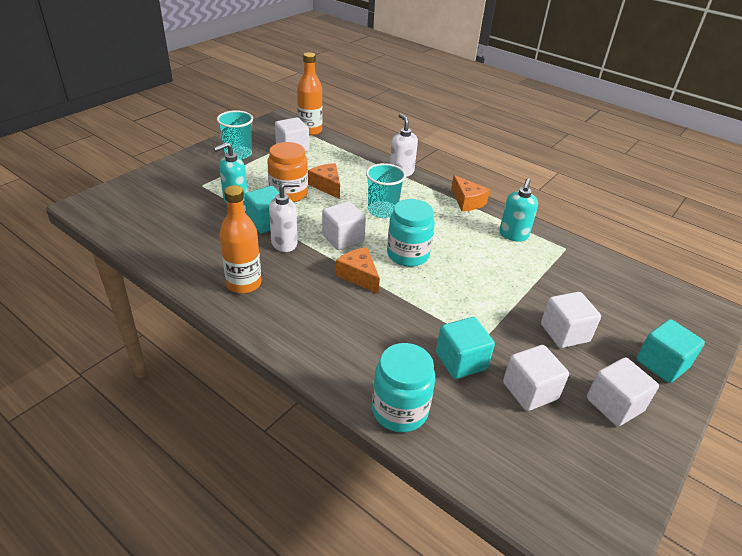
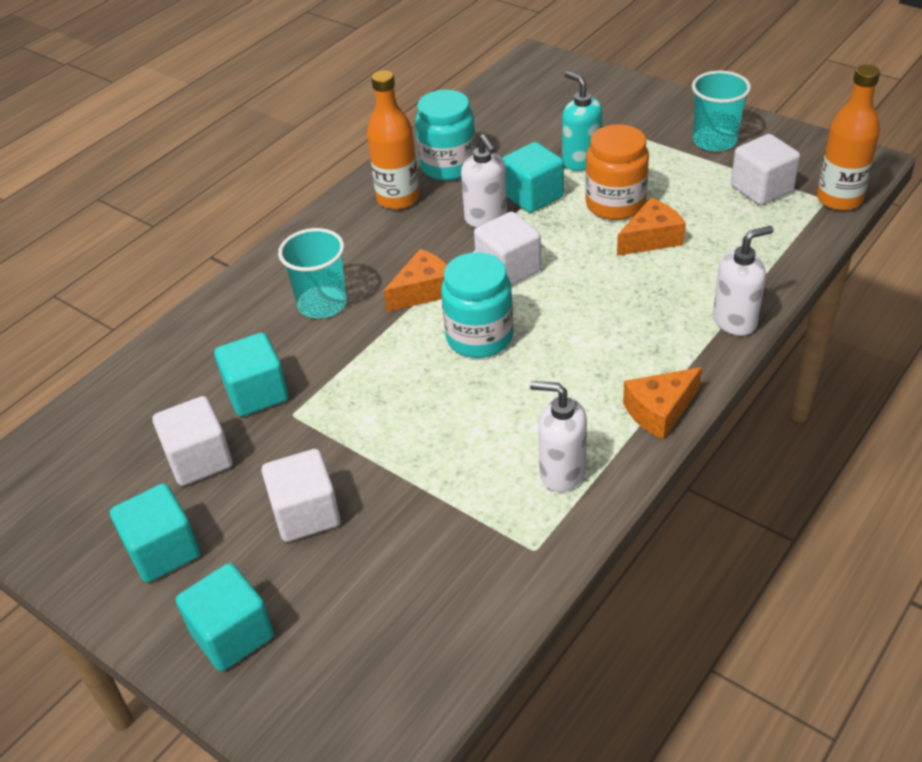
camera: 95 degrees right, 5 degrees up
(382, 211) = (595, 304): turquoise cup -> turquoise cup (322, 304)
(399, 410) = (186, 340): turquoise jar -> turquoise jar (448, 166)
(513, 235) = (561, 472): turquoise soap dispenser -> white soap dispenser
(614, 405) = (163, 551): white cube -> turquoise cube

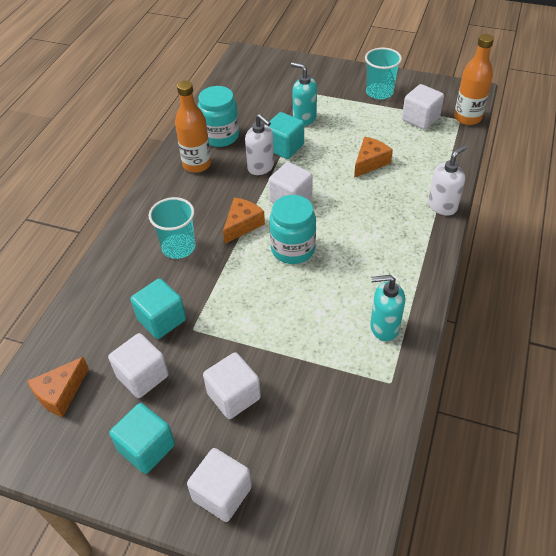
camera: 20 degrees left, 5 degrees up
(232, 634) = (222, 493): turquoise cube -> white cube
(561, 472) = (384, 327): white soap dispenser -> turquoise soap dispenser
(615, 204) = (338, 144): orange jar -> none
(659, 411) = (424, 274): orange cheese -> orange cheese (60, 393)

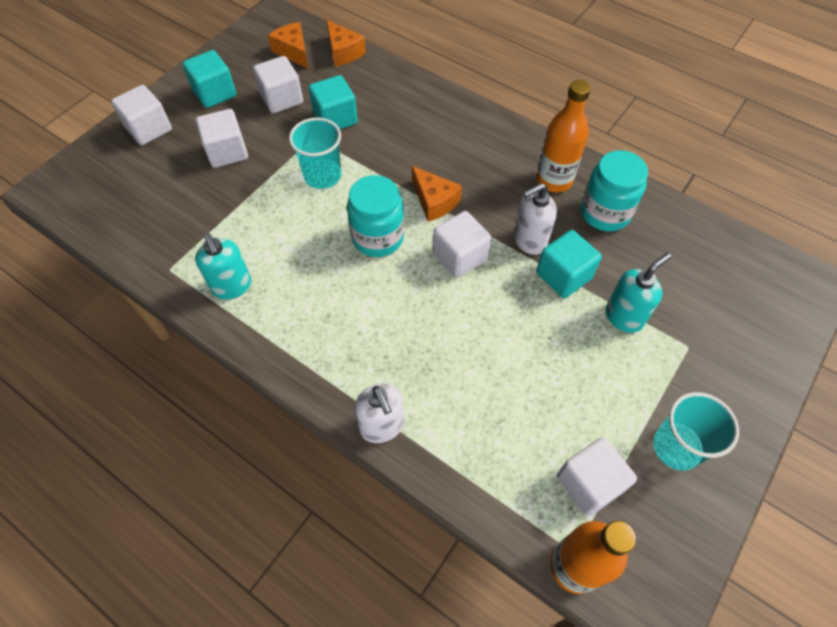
camera: 105 degrees right, 10 degrees up
(178, 247) = (422, 143): turquoise cup -> turquoise cup (322, 176)
(370, 162) = (501, 368): orange cheese -> orange cheese (343, 52)
(384, 327) = (232, 286): turquoise soap dispenser -> turquoise soap dispenser turned 135 degrees clockwise

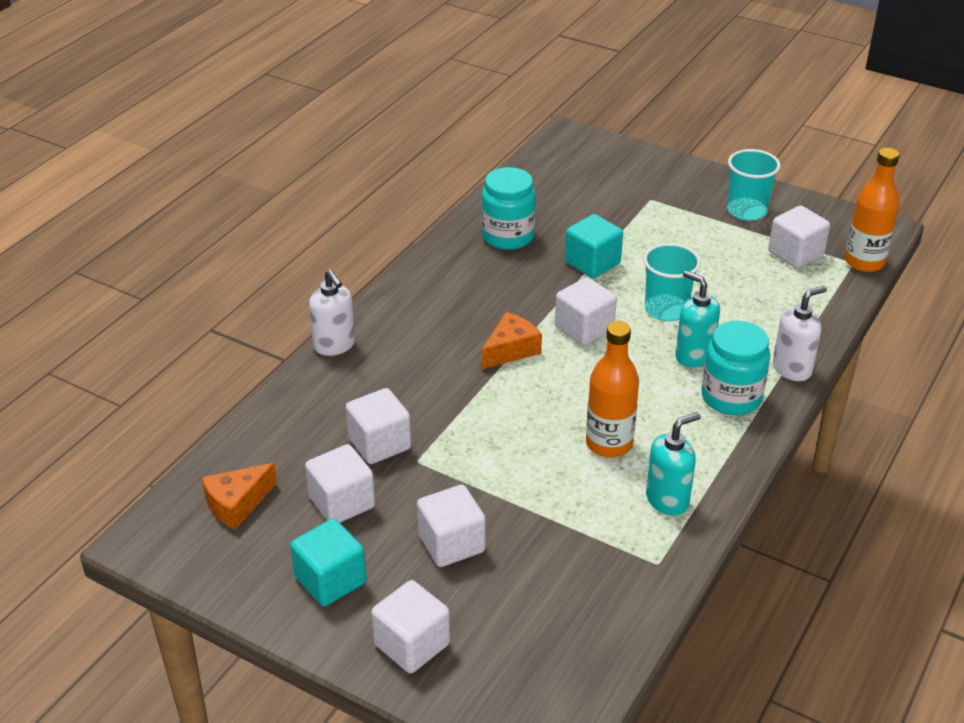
camera: 95 degrees left, 20 degrees down
(322, 176) = (483, 444): turquoise cup -> turquoise cup (666, 310)
(335, 118) = (379, 444): turquoise cube -> white cube
(343, 52) = (242, 450): orange cheese -> none
(378, 237) = (571, 389): turquoise jar -> turquoise jar (731, 397)
(529, 241) = (553, 283): white soap dispenser -> white soap dispenser (334, 345)
(554, 180) = (467, 267): orange bottle -> orange bottle (609, 444)
(624, 317) = (629, 230): turquoise soap dispenser -> turquoise soap dispenser (693, 356)

